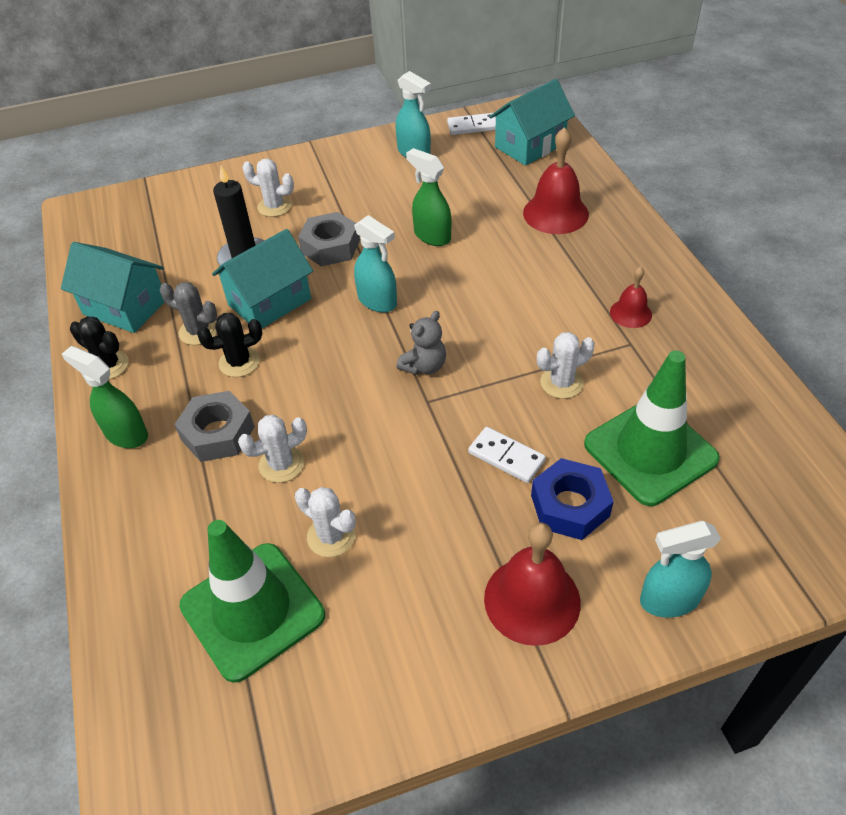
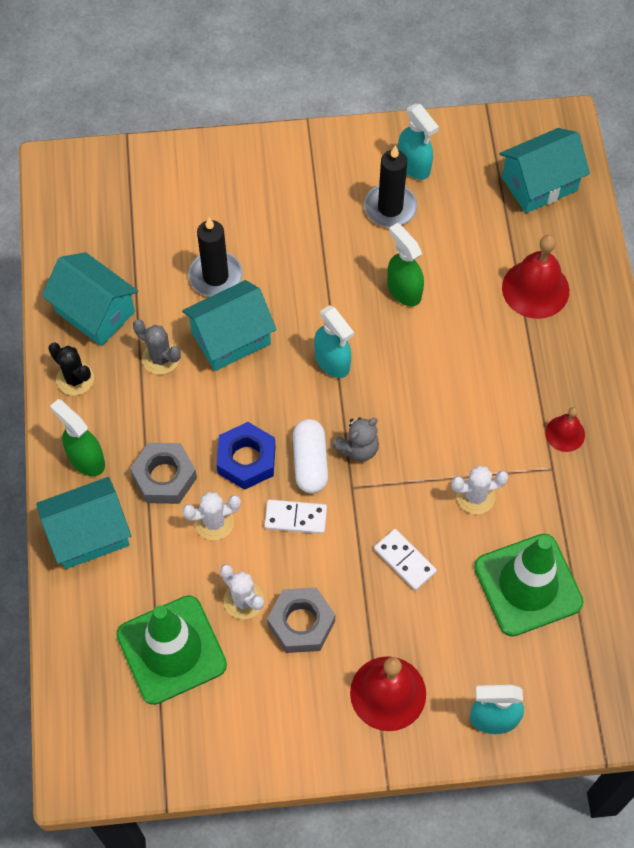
camera: 10 degrees right, 15 degrees up
(135, 506) = (89, 534): none -> turquoise house
(239, 362) = (193, 404): black cactus -> none
(274, 206) = (255, 211): white cactus -> none
(330, 246) = (301, 280): grey nut -> grey nut (301, 623)
(376, 388) = (310, 462): none -> white capsule
(401, 183) = (390, 207): none -> black candle
(472, 126) = (486, 138): white domino -> white domino (295, 518)
(570, 506) = (443, 619): blue nut -> blue nut (246, 460)

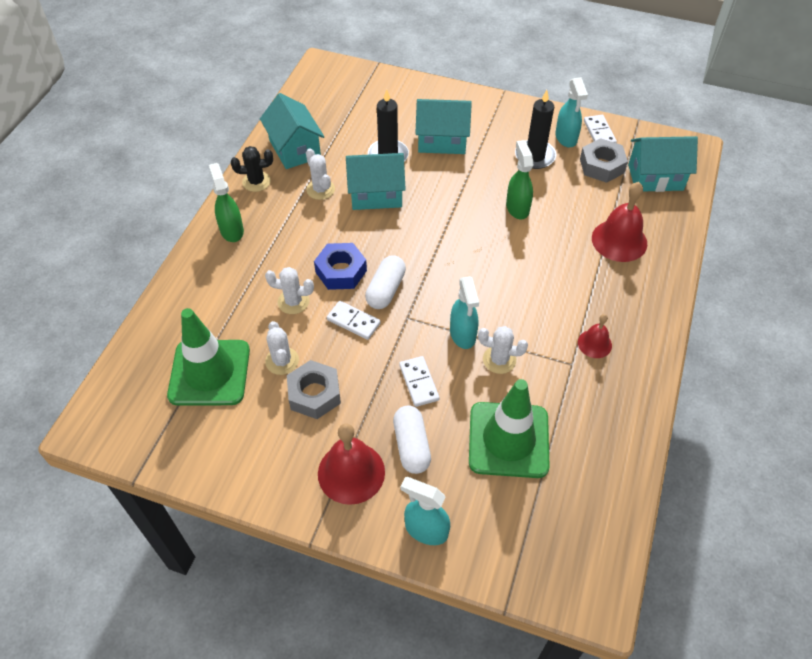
camera: 25 degrees right, 10 degrees down
(75, 379) = (256, 182): black cactus -> black cactus turned 75 degrees counterclockwise
(89, 534) = (203, 276): turquoise house -> turquoise house (442, 140)
(160, 358) = (320, 189): grey cactus -> white cactus
(164, 477) = (277, 261): grey nut -> grey nut (601, 166)
(332, 362) = (439, 233): turquoise spray bottle -> turquoise spray bottle (463, 334)
(358, 448) = (426, 294): grey teddy bear -> none
(434, 636) = (411, 446): none -> white capsule
(449, 142) = (599, 132): none -> white domino

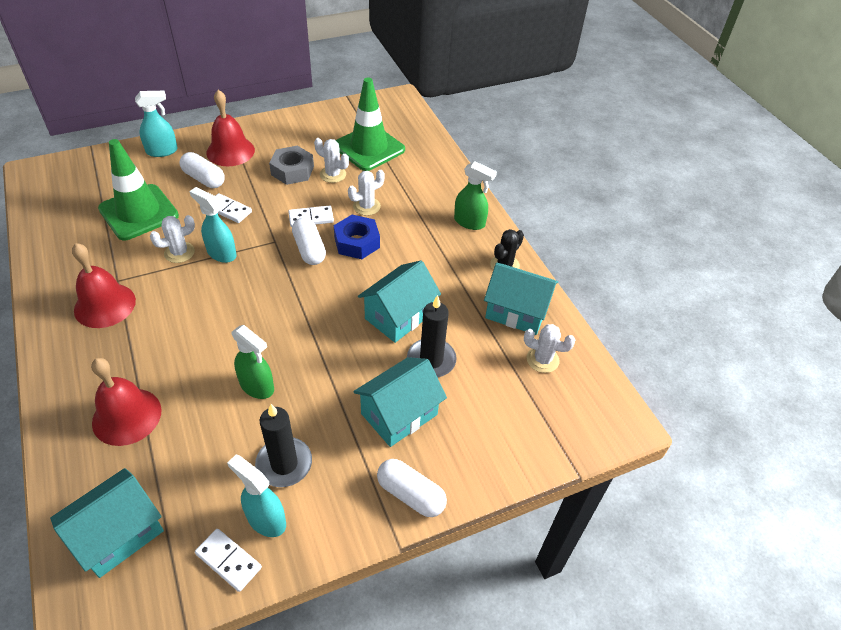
camera: 135 degrees right, 5 degrees down
(320, 189) = (448, 291): white cactus -> white cactus (542, 359)
(476, 104) = (410, 494): none -> white capsule
(594, 344) = (105, 305): red bell -> red bell, size x1.78
(601, 166) = (196, 505): grey nut -> none

